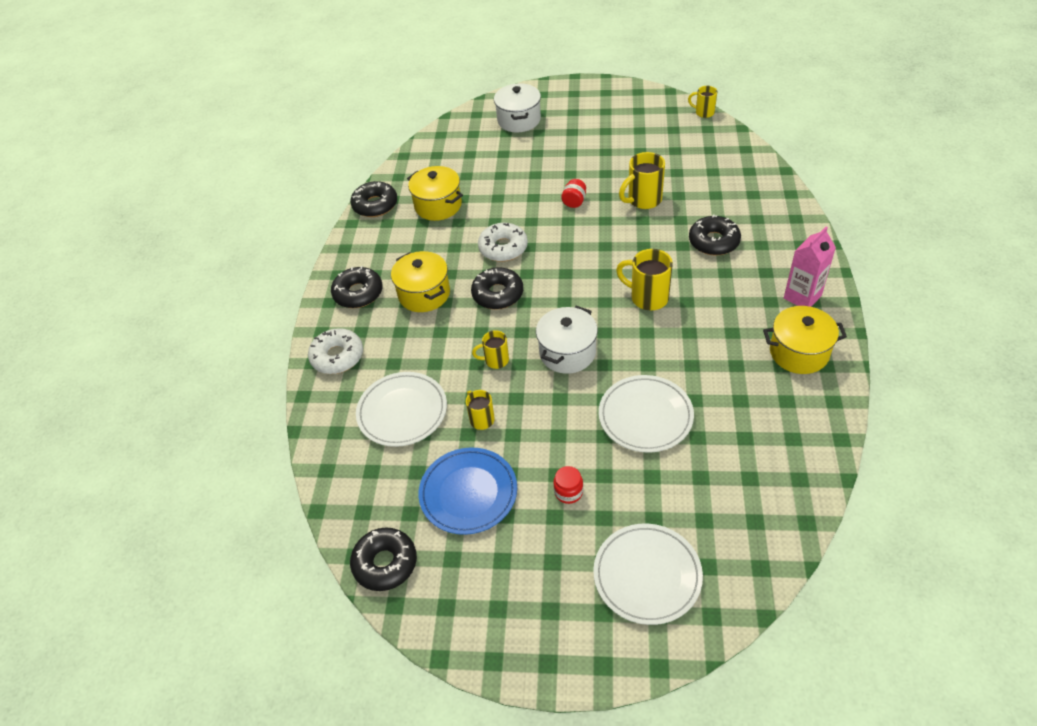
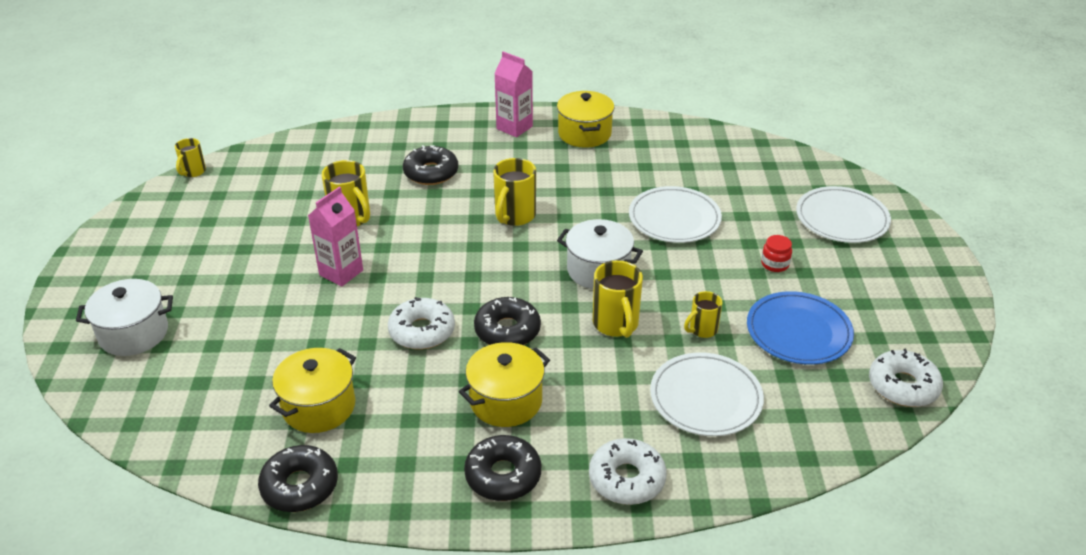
camera: 100 degrees left, 10 degrees down
(385, 563) = (903, 386): black donut -> white donut
(495, 360) = (616, 325): yellow mug -> yellow mug, size x1.64
(574, 201) = (341, 272): red jar -> pink carton

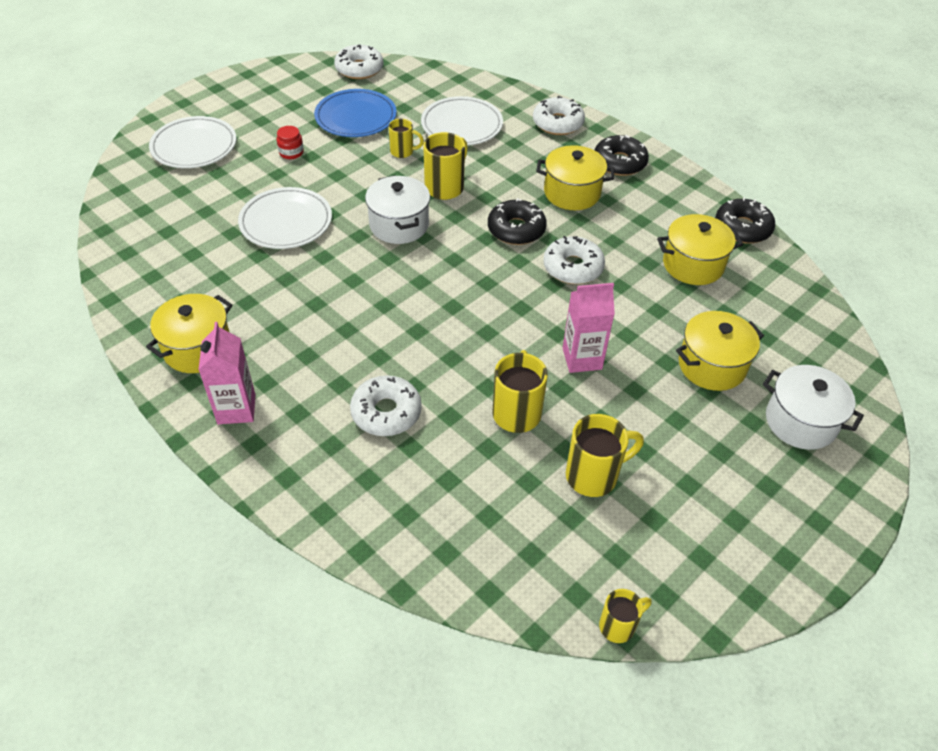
camera: 135 degrees left, 10 degrees up
(234, 330) = (712, 365): none -> yellow pot
(431, 173) = (386, 412): black donut -> white donut
(514, 216) = (387, 309): yellow mug -> yellow mug (594, 475)

